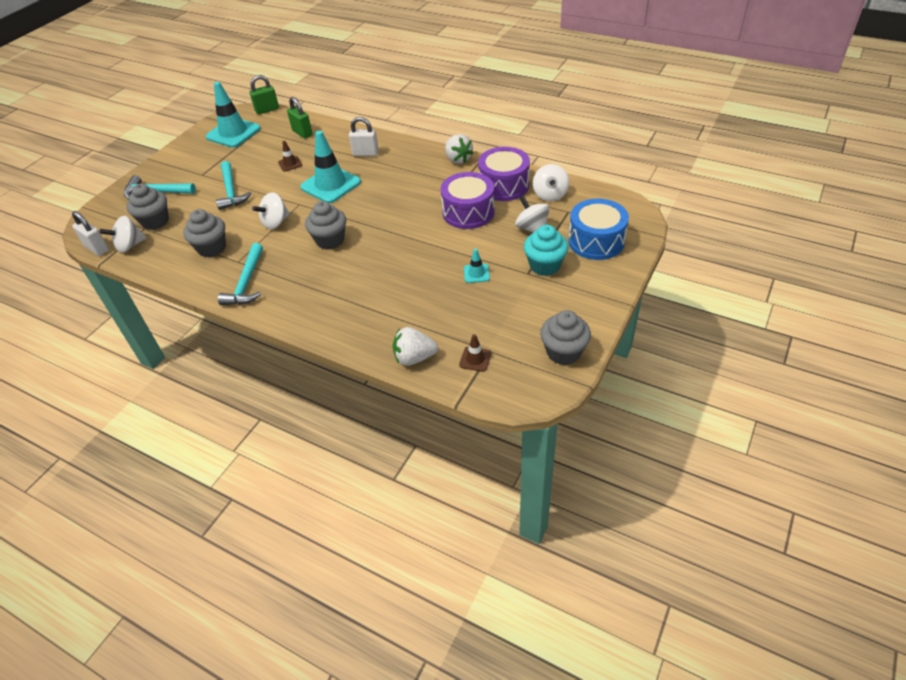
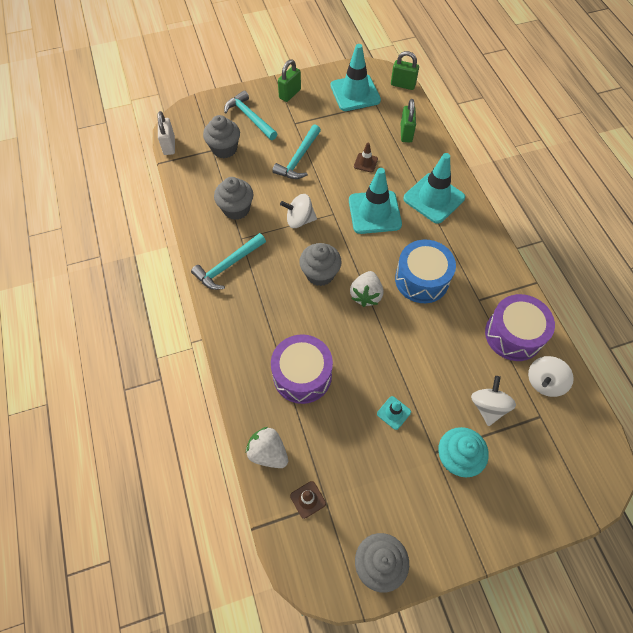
camera: 40 degrees right, 15 degrees up
(130, 246) = (190, 160): white spinning top -> none
(176, 161) = (290, 94): none -> green padlock
(365, 153) = (434, 198): white padlock -> turquoise traffic cone
(458, 159) = (504, 269): white strawberry -> white strawberry (366, 295)
(468, 212) = (453, 339): purple drum -> purple drum (302, 375)
(596, 241) = (530, 474): blue drum -> blue drum (422, 279)

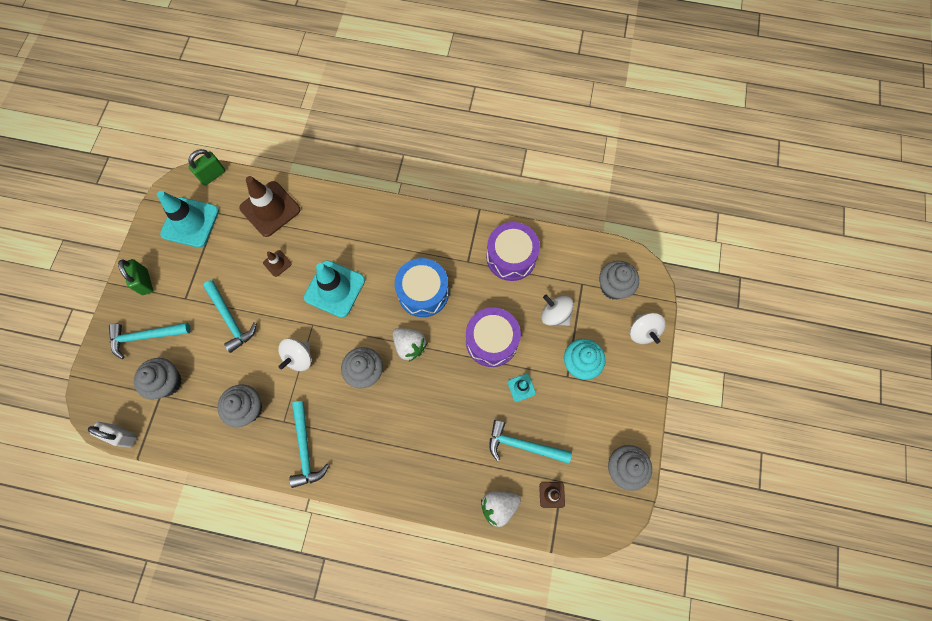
camera: 60 degrees left, 10 degrees up
(302, 375) = (449, 441): purple drum -> purple drum (491, 341)
(339, 444) = (523, 445): none -> turquoise hammer
(406, 133) = (270, 209): green padlock -> brown traffic cone
(434, 198) = (353, 232): turquoise traffic cone -> none
(544, 382) = (559, 262): white spinning top -> white spinning top (642, 332)
(562, 450) = (613, 287): none -> grey cupcake

